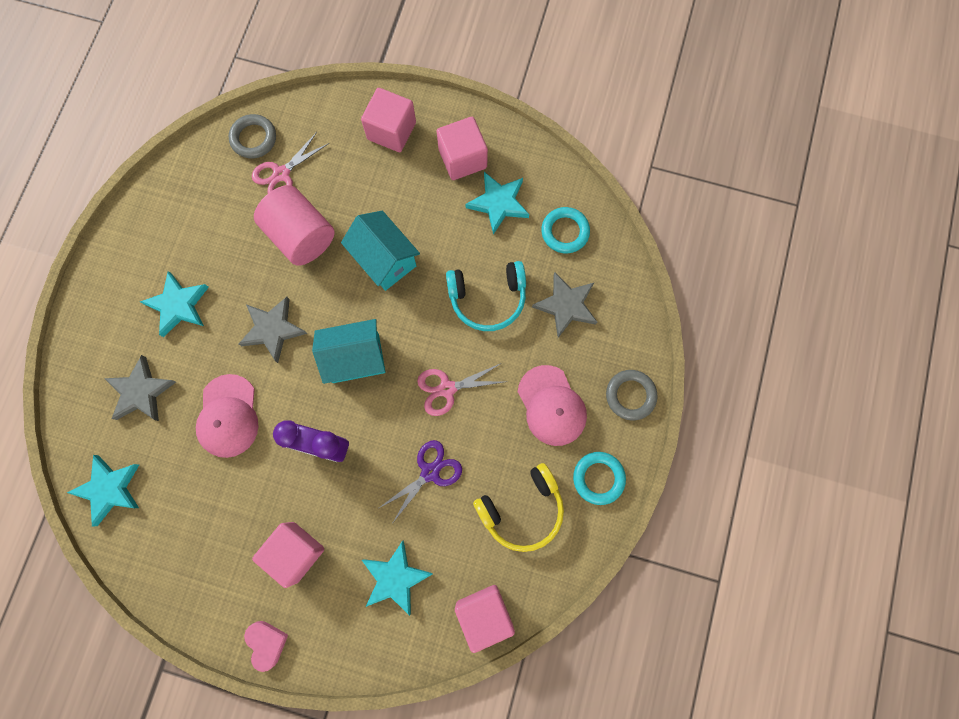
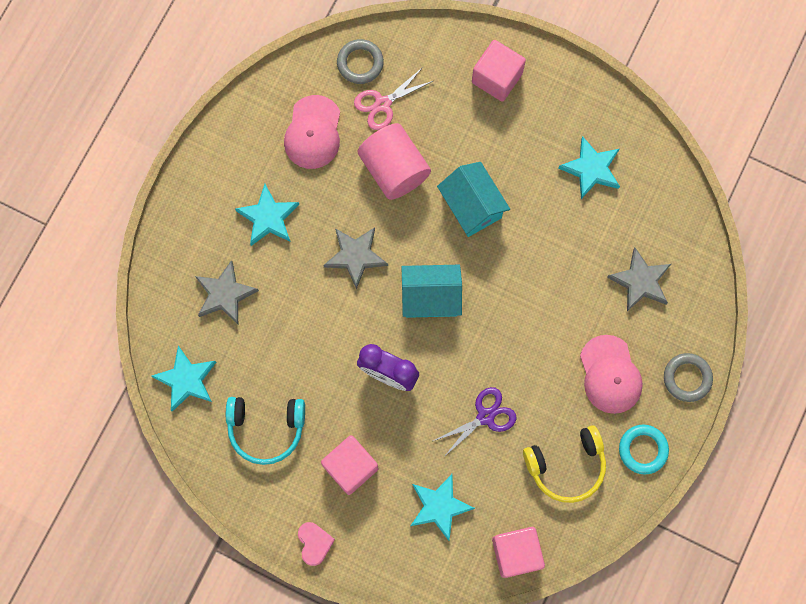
camera: 10 degrees right, 0 degrees up
(228, 416) = (303, 331): pink cap -> pink cap (313, 132)
(447, 389) = (513, 341): pink scissors -> none
(462, 159) = (563, 118): pink cube -> none
(487, 298) = (565, 261): turquoise headphones -> turquoise headphones (266, 428)
(565, 232) = (651, 208): turquoise ring -> none

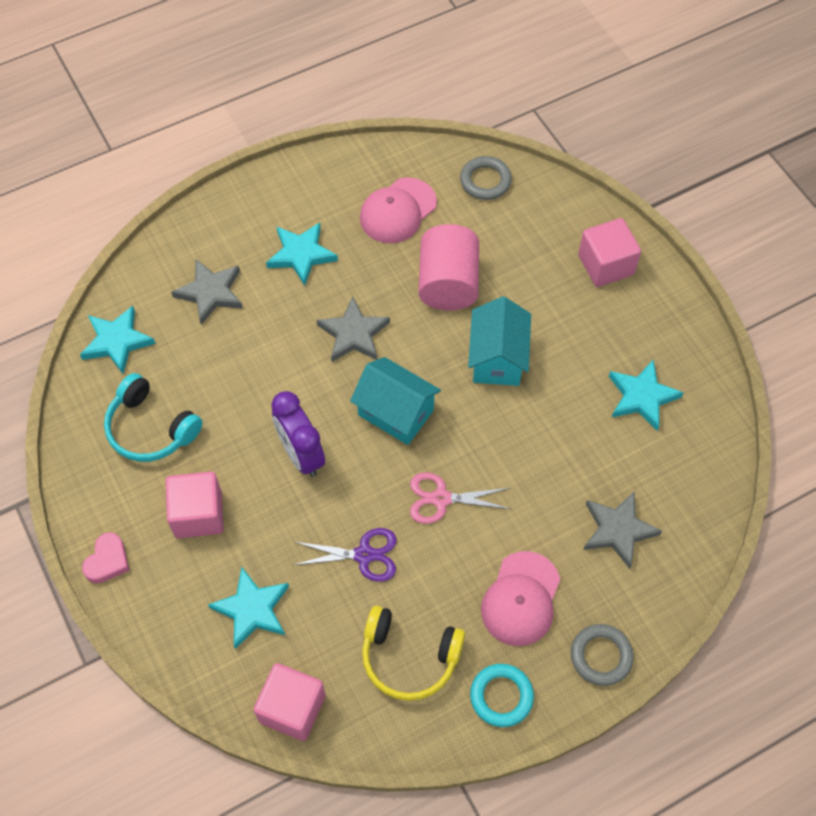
camera: 35 degrees right, 15 degrees down
(383, 104) = (480, 225): pink scissors -> pink scissors (441, 499)

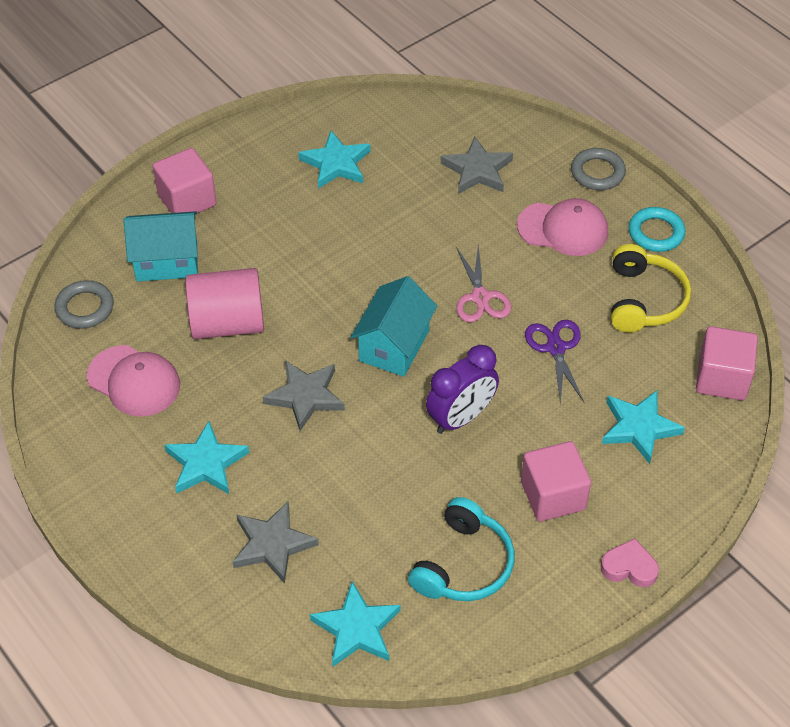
camera: 100 degrees left, 10 degrees down
(497, 358) = (314, 272): turquoise house -> turquoise house (167, 261)

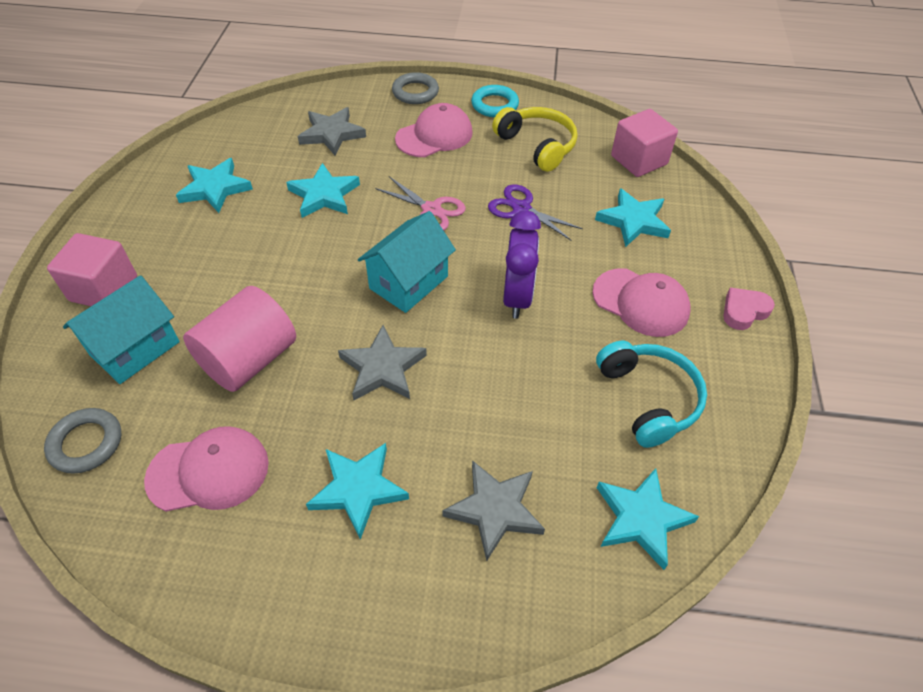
camera: 45 degrees left, 0 degrees up
(394, 346) = (408, 282): turquoise house -> turquoise house turned 60 degrees clockwise
(411, 225) = (324, 195): none -> turquoise star
(553, 495) = (641, 302): pink cube -> pink cap

